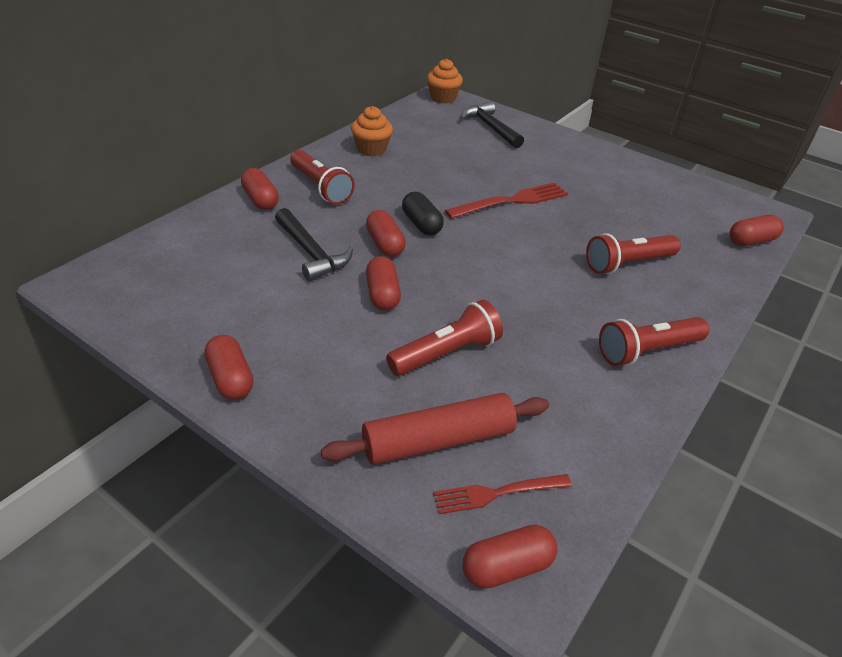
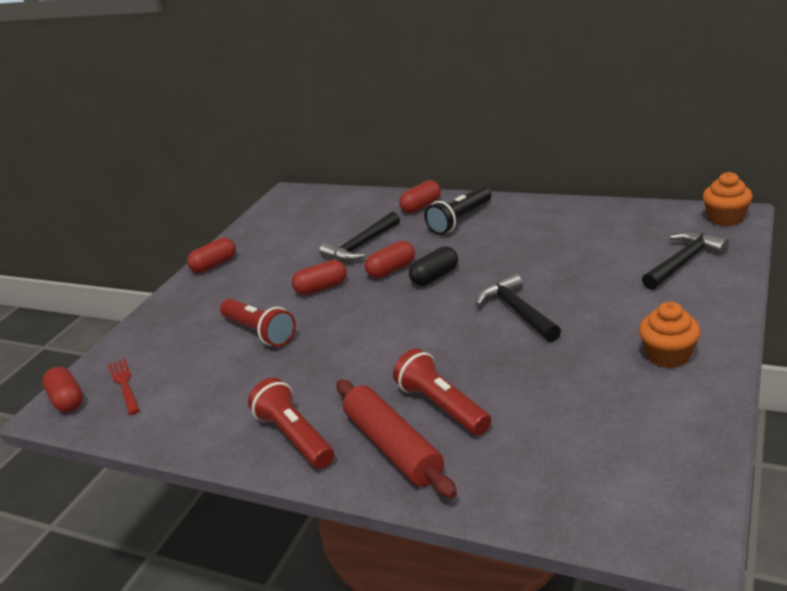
camera: 85 degrees right, 10 degrees down
(320, 187) = (460, 220): red flashlight -> black flashlight
(371, 149) = (552, 219): orange cupcake -> orange cupcake (668, 355)
(438, 441) = (169, 350): red rolling pin -> red rolling pin (393, 447)
(511, 201) = (517, 311): red fork -> black hammer
(751, 241) = (571, 511): red capsule -> none

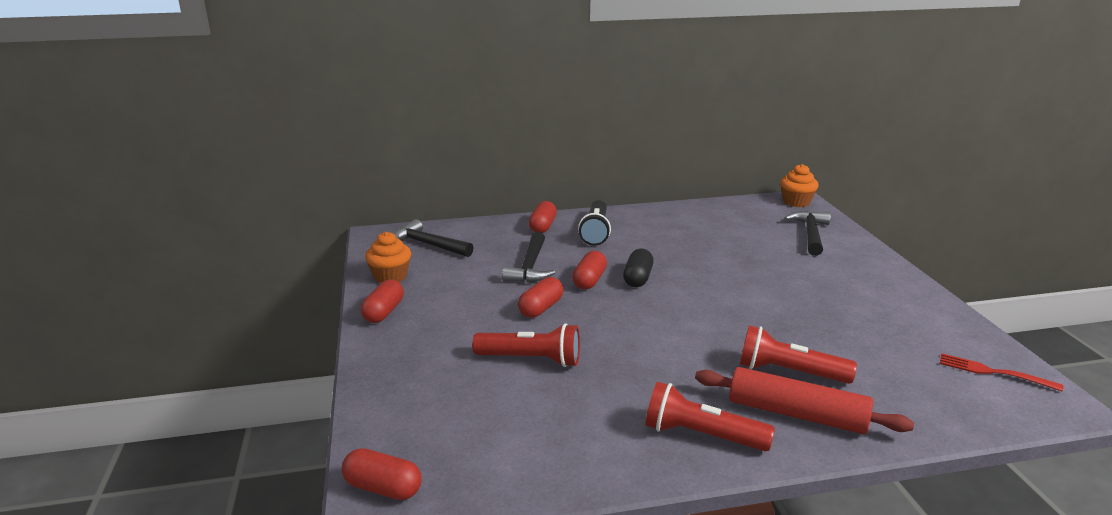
camera: 40 degrees left, 5 degrees down
(124, 384) = (439, 449): red fork -> red fork (993, 372)
(517, 311) = (744, 290): black hammer -> black hammer (428, 245)
(668, 355) = (888, 295): orange cupcake -> orange cupcake (390, 276)

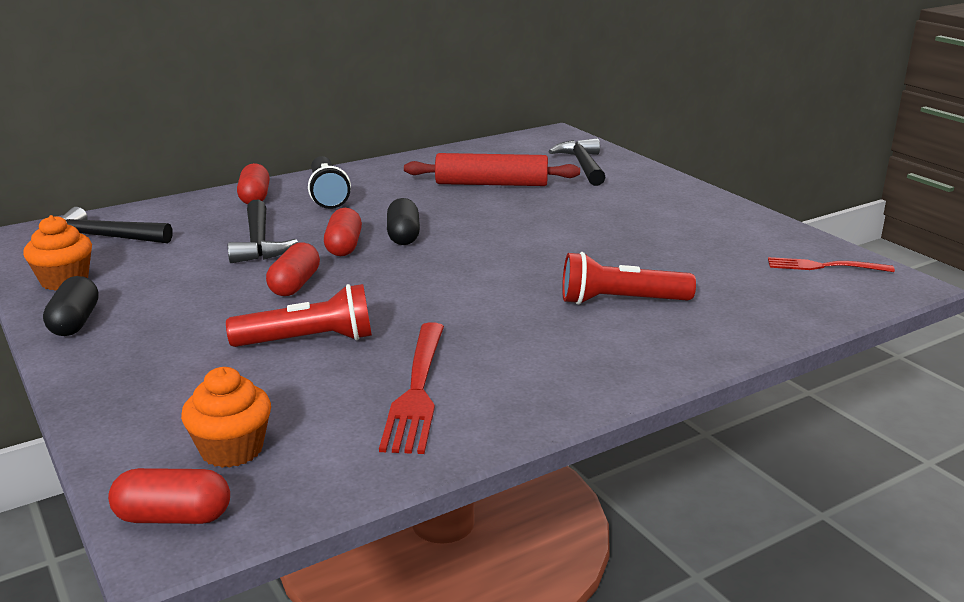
camera: 20 degrees left, 0 degrees up
(384, 312) = (75, 322): red capsule -> black capsule
(592, 421) = (417, 390): none -> red fork
(701, 435) = (552, 379): red flashlight -> none
(796, 202) = (553, 136): orange cupcake -> orange cupcake (232, 449)
(796, 414) = (647, 339): red rolling pin -> red rolling pin (491, 184)

